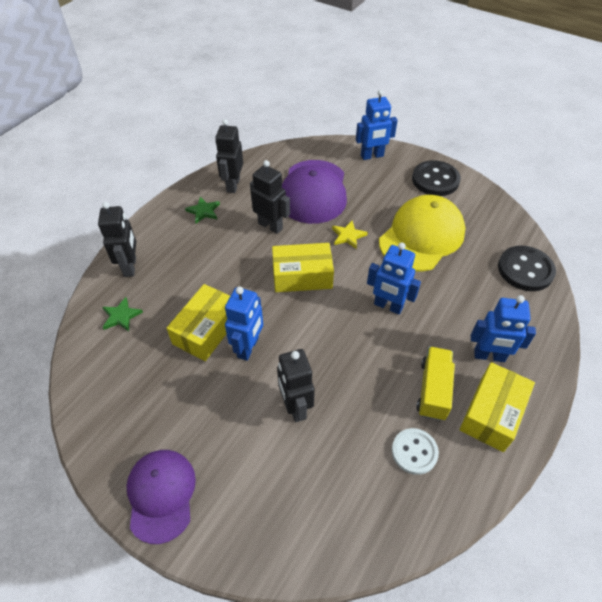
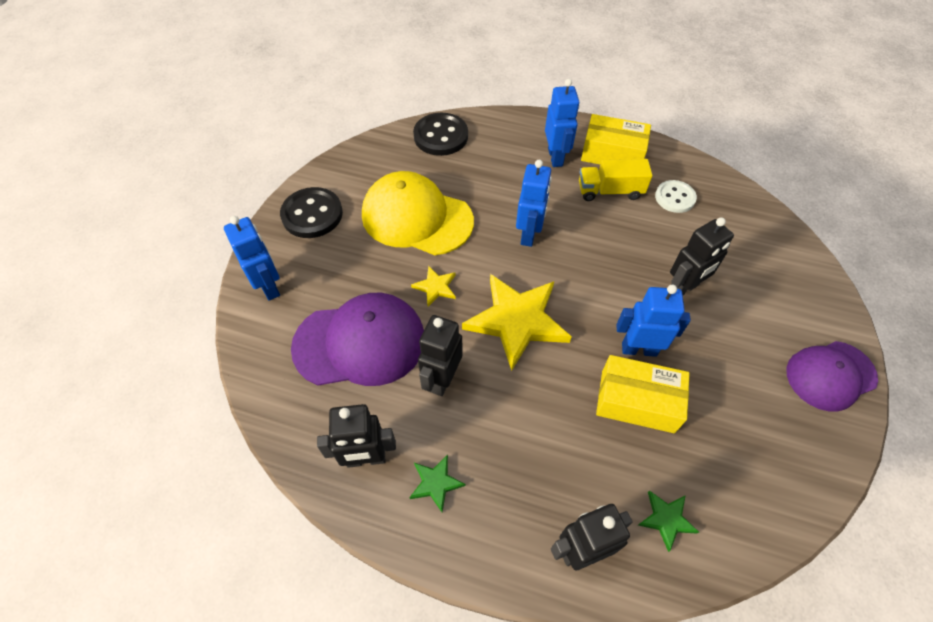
camera: 105 degrees left, 5 degrees up
(302, 276) = (517, 321): yellow box -> yellow star

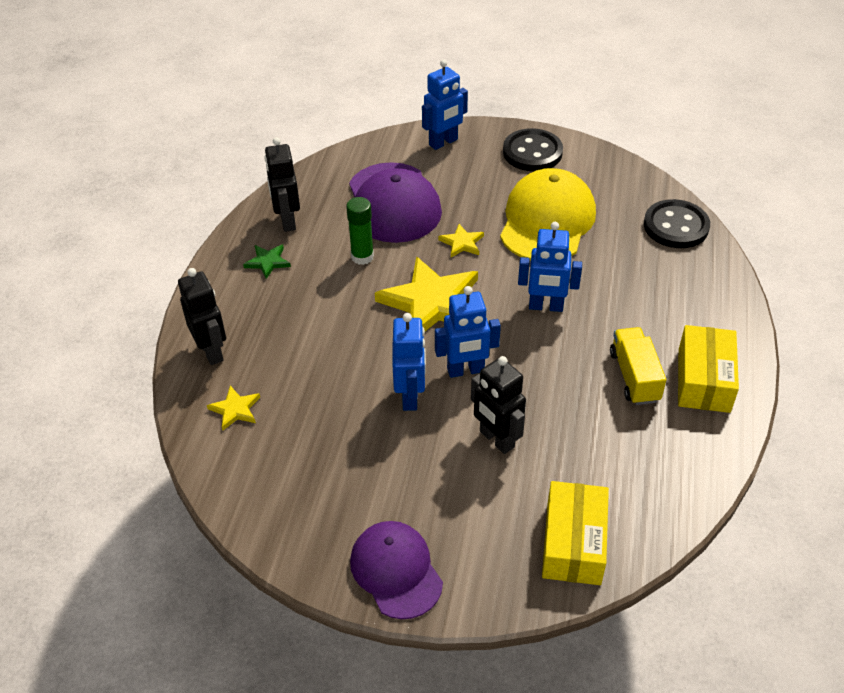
camera: 85 degrees right, 10 degrees down
(442, 379) = (362, 257): black robot -> green glue stick
(555, 157) = (676, 325): blue robot -> blue robot (465, 370)
(637, 401) = (350, 393): yellow box -> yellow box (573, 543)
(666, 519) = (235, 409): green star -> yellow star
(675, 198) = (642, 441): white button -> none

